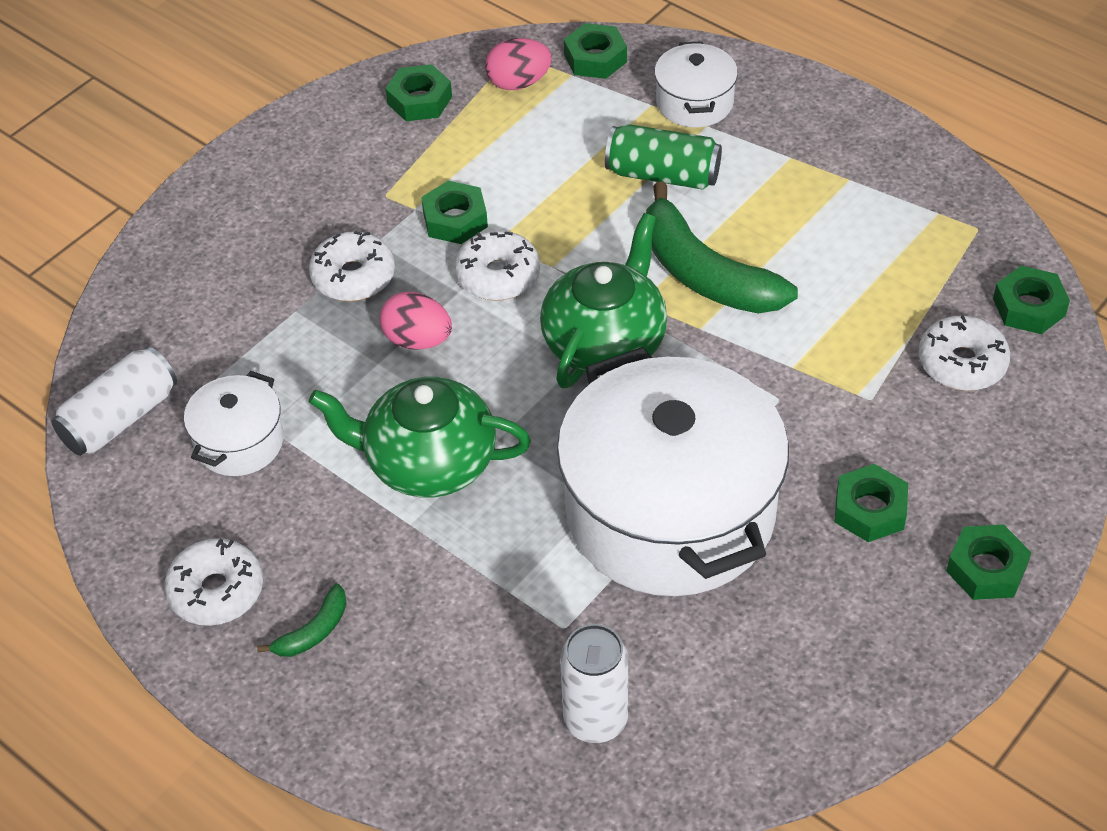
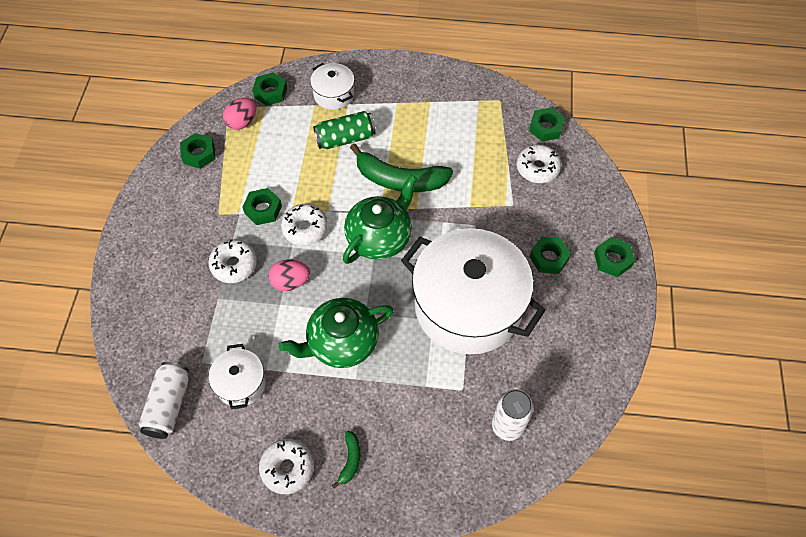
camera: 35 degrees left, 10 degrees up
(605, 342) = (379, 237): green teapot -> green teapot turned 45 degrees clockwise

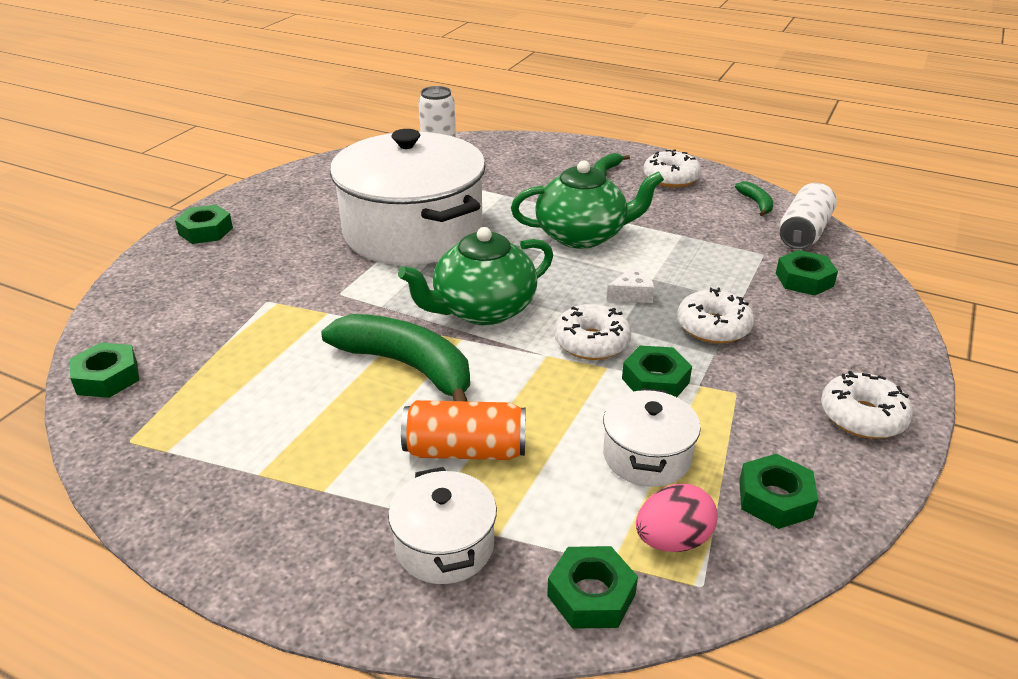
camera: 160 degrees left, 25 degrees down
(207, 443) = (756, 203): none -> green banana
(241, 383) = (714, 231): white pot -> white pot (647, 456)
(290, 282) = (631, 294): pink egg -> white cheese
(345, 139) = (465, 450): green can -> orange can
(537, 168) = (185, 331): white donut -> white donut (862, 416)
(549, 258) = (278, 247): green nut -> green nut (804, 280)

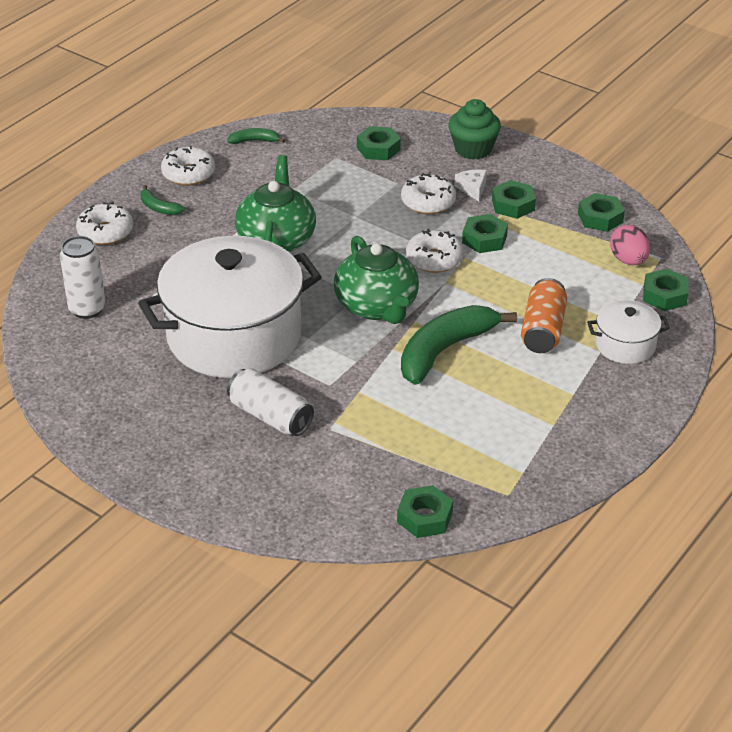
camera: 80 degrees left, 5 degrees up
(205, 231) = (180, 477): green nut -> green nut (513, 205)
(631, 294) = (375, 230): white cheese -> white cheese (472, 188)
(647, 456) = (559, 256): white pot -> none
(804, 232) = (310, 131): white can -> white can (270, 416)
(862, 416) = (535, 168): white donut -> white donut (105, 232)
(865, 353) = (473, 149): none -> green cupcake

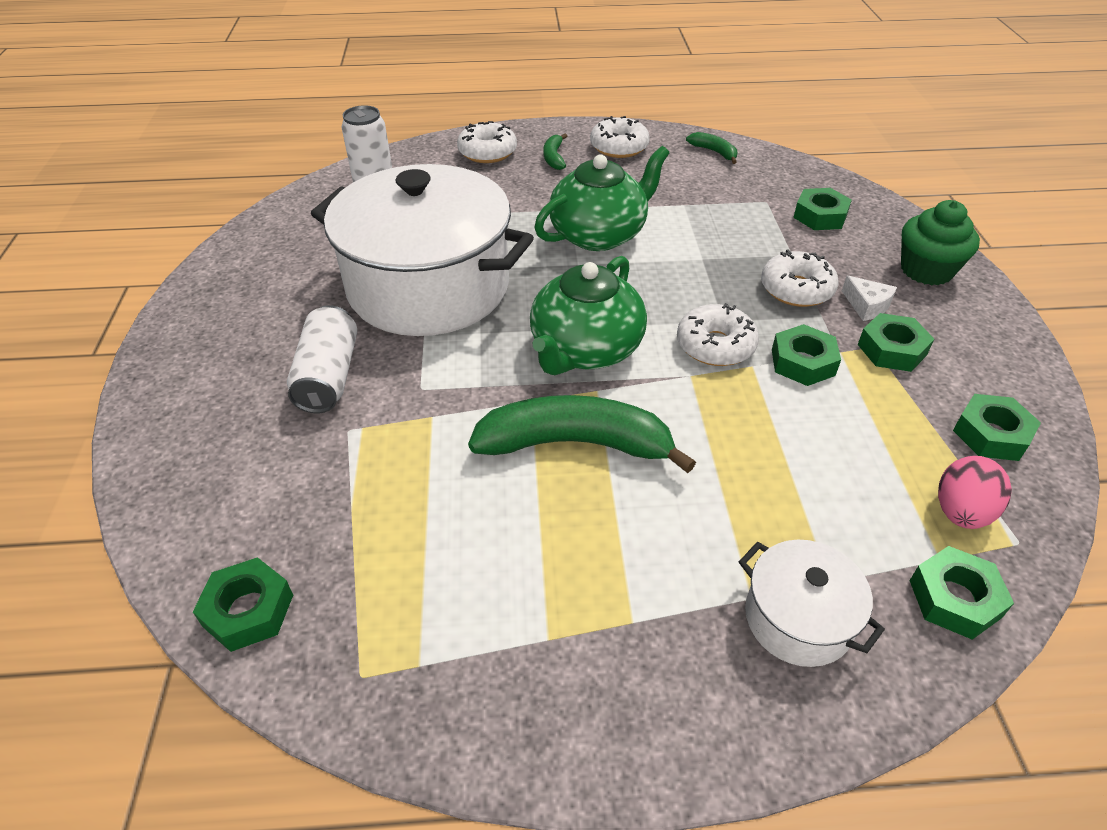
camera: 50 degrees right, 5 degrees up
(472, 188) = (867, 305): white cheese -> white cheese turned 105 degrees clockwise
(542, 330) = (718, 509): orange can -> none

